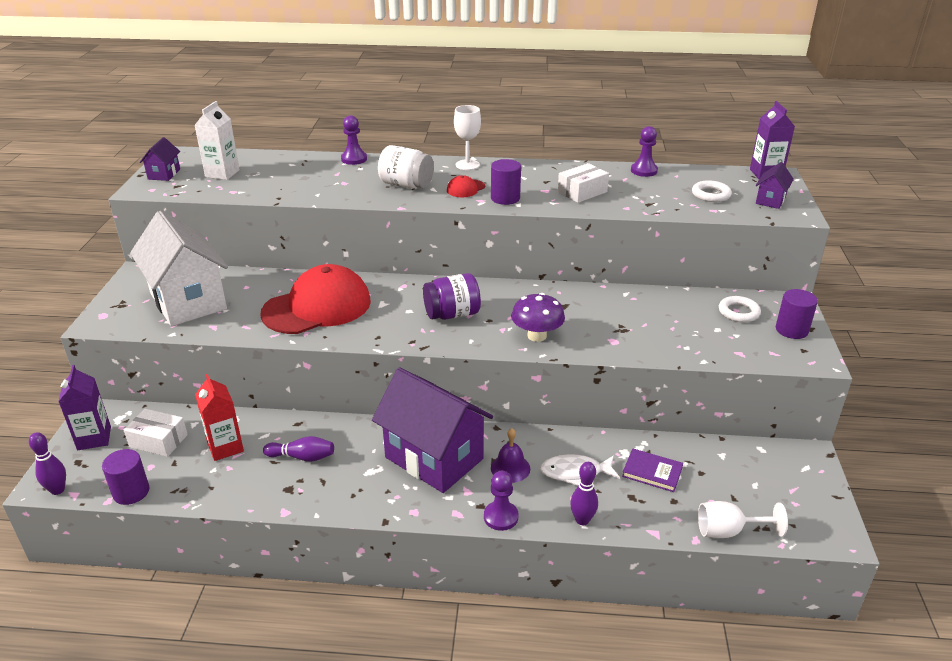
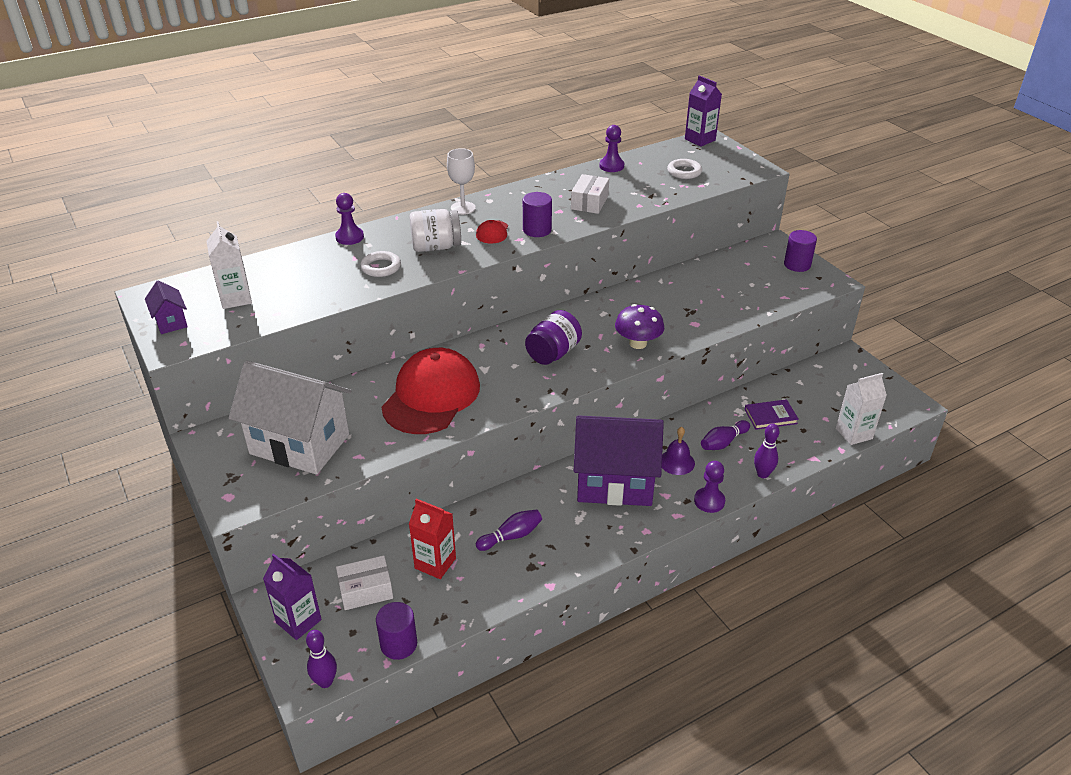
camera: 35 degrees left, 5 degrees up
(575, 472) = (723, 442): white fish -> purple bowling pin
(728, 531) = (854, 433): white goblet -> white carton
(738, 312) = (751, 264): white ring -> white ring (381, 267)
(770, 200) = (729, 163): purple house -> none

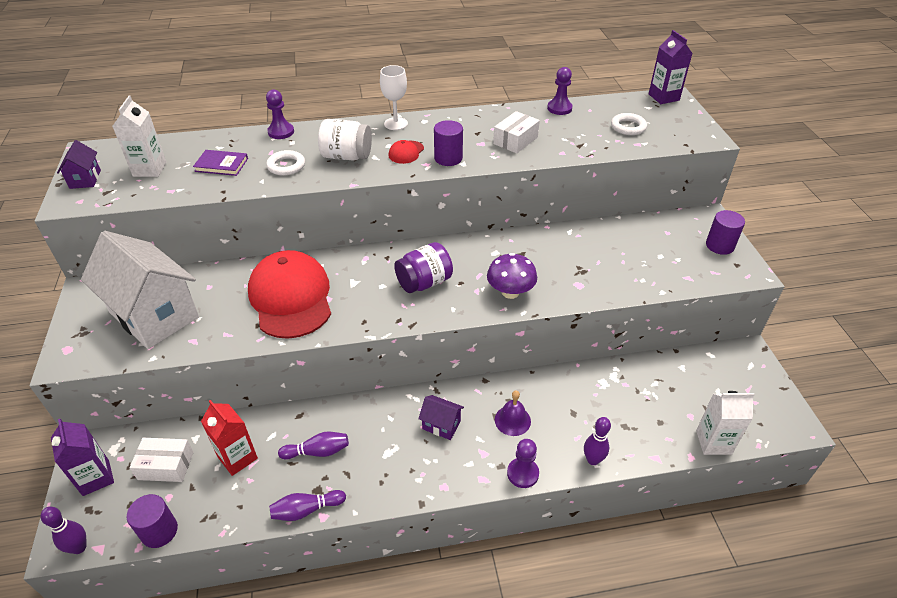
camera: 20 degrees right, 5 degrees up
(431, 396) = (291, 298): red cap -> red cap turned 60 degrees counterclockwise
(614, 483) = (441, 425): purple house -> purple house, size x0.43
(723, 442) = (569, 412): purple bowling pin -> purple bowling pin (306, 510)
(770, 416) = (632, 397): purple book -> purple book (221, 165)

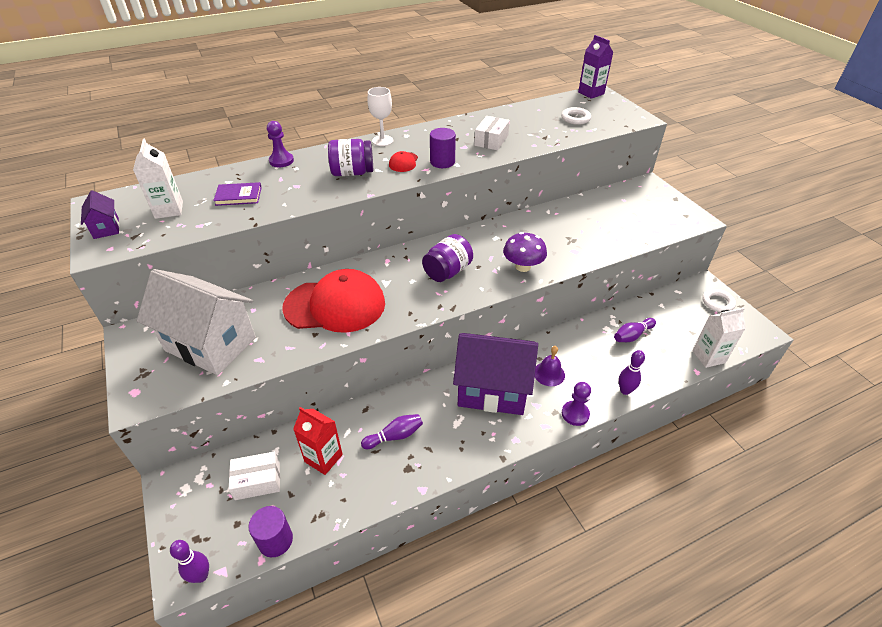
camera: 15 degrees left, 0 degrees up
(96, 478) = (192, 508): purple carton -> none
(286, 166) = (301, 188): white ring -> white ring (717, 303)
(291, 298) = (335, 305): red cap -> red cap turned 120 degrees clockwise
(306, 510) = (405, 488): purple bowling pin -> purple bowling pin (632, 335)
(347, 156) = (352, 173): white jar -> purple jar
(441, 425) = (492, 390): purple house -> purple house, size x2.33
(559, 108) = (514, 111): purple pawn -> none
(719, 245) = (667, 203): purple cylinder -> none

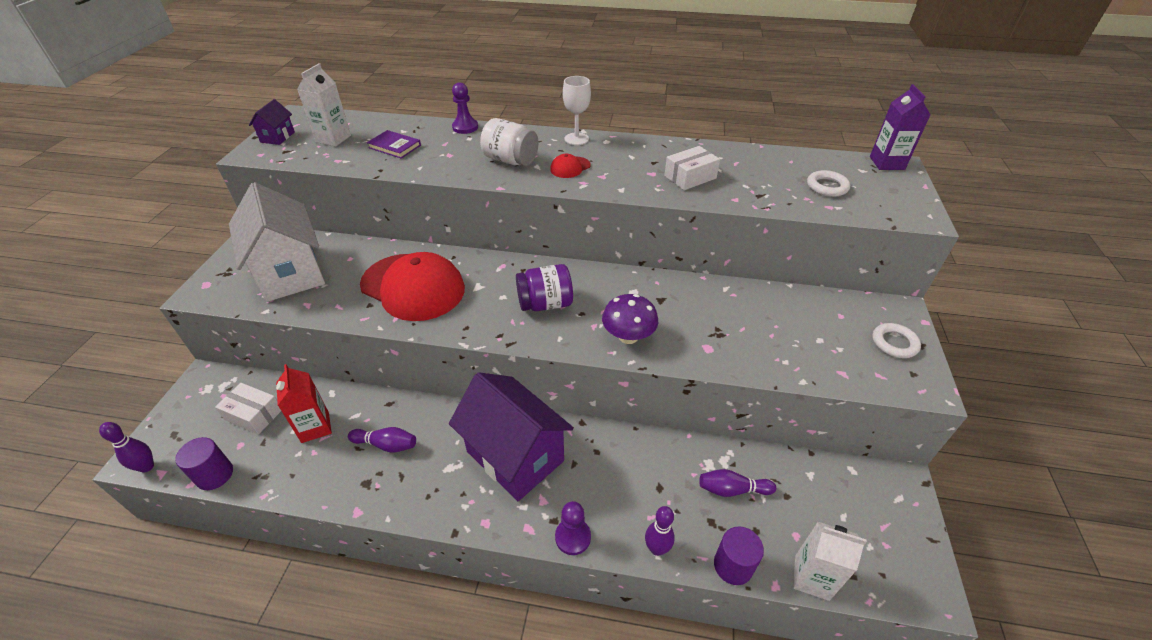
camera: 35 degrees right, 0 degrees up
(352, 173) = (510, 160): purple jar -> white jar
(442, 162) = (609, 181): purple cylinder -> purple cylinder (733, 565)
(549, 373) = (590, 474): purple bell -> none
(717, 303) = (898, 516): white ring -> white ring (894, 343)

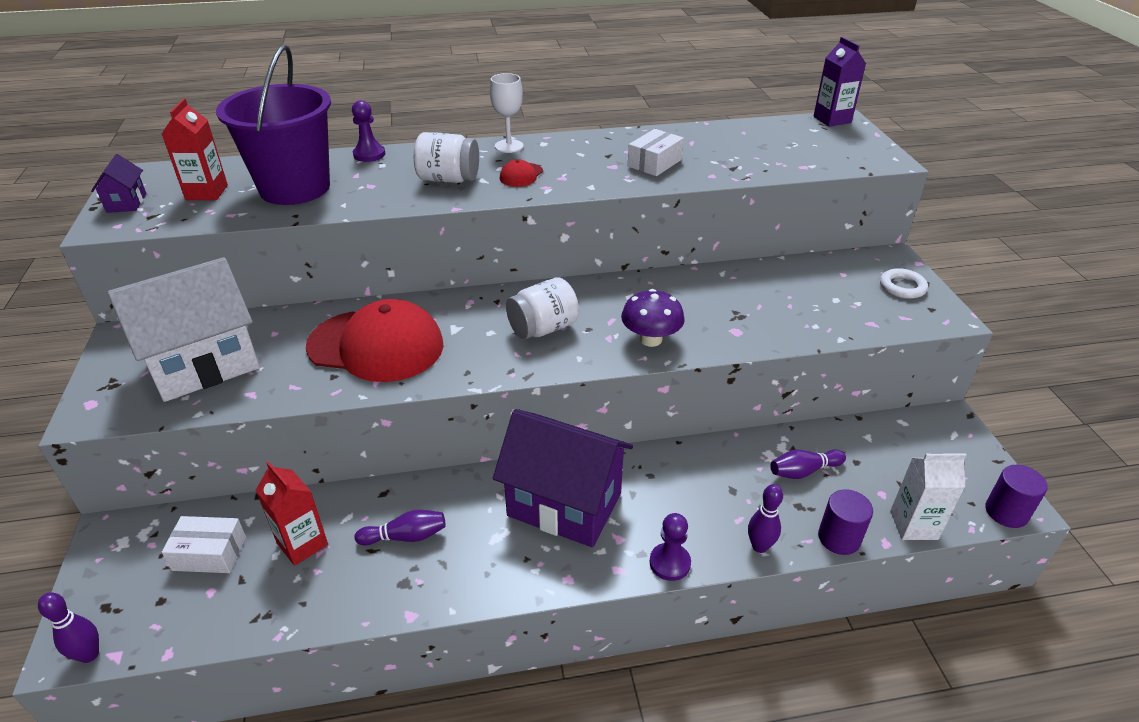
camera: 20 degrees left, 5 degrees down
(215, 475) = (196, 634): purple cylinder -> purple cylinder (1006, 512)
(290, 272) = (204, 365): white house -> white house turned 75 degrees counterclockwise
(333, 139) = (206, 192): white carton -> red carton
(394, 146) = (295, 188): purple book -> purple bucket
(545, 304) = (543, 328): purple jar -> white jar
(827, 187) = (791, 149): white ring -> none

